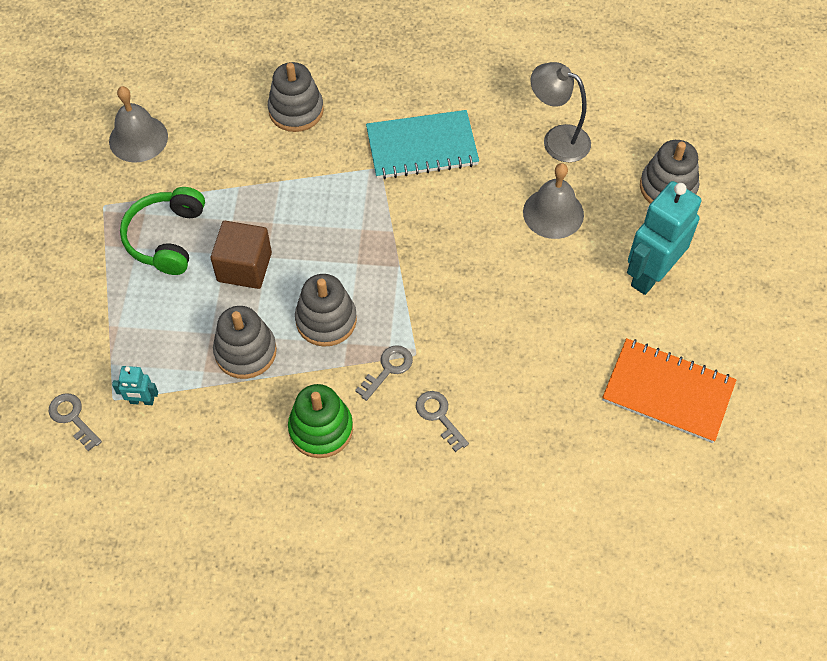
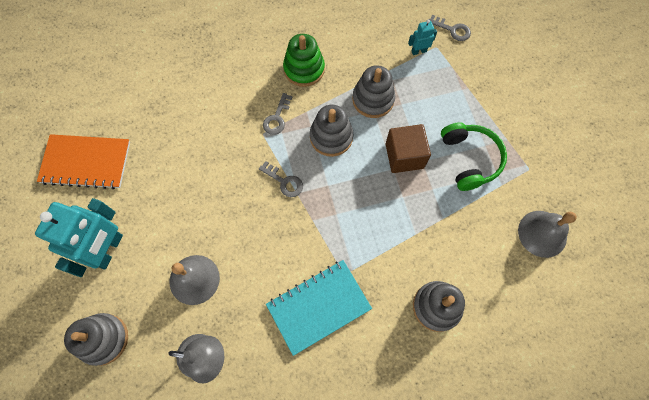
camera: 160 degrees right, 10 degrees up
(439, 416) = (234, 99): grey key -> grey key (284, 181)

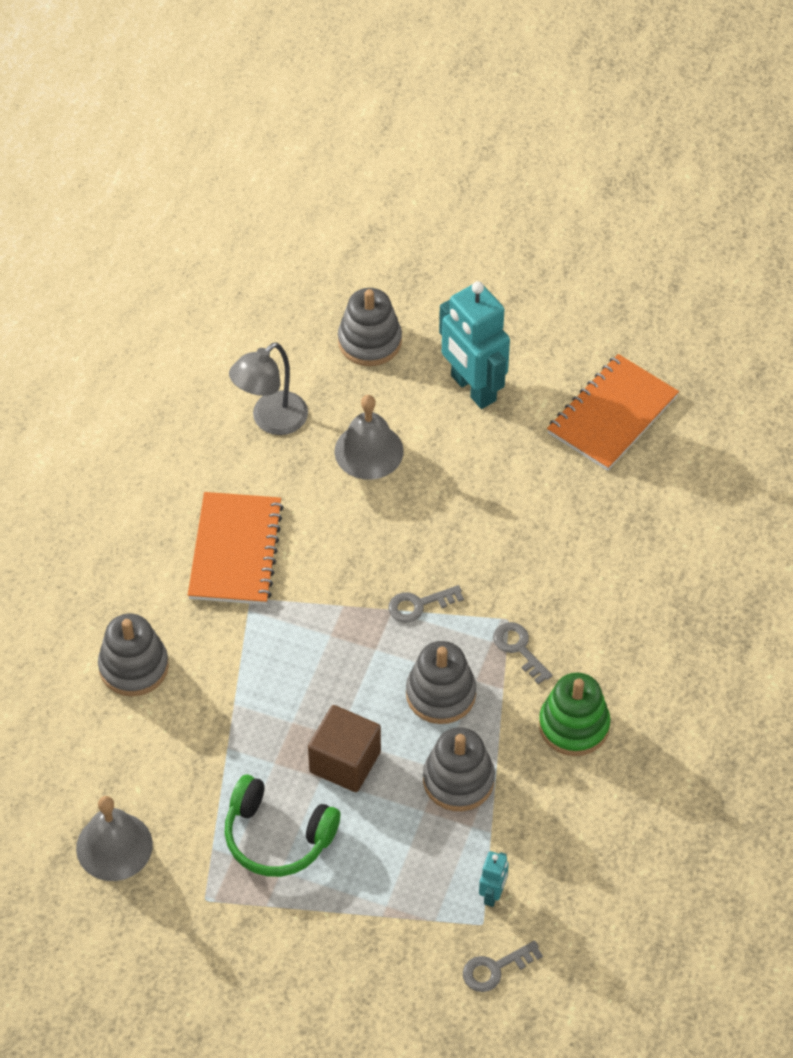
camera: 125 degrees right, 15 degrees down
(318, 307) = (235, 551): turquoise notebook -> orange notebook

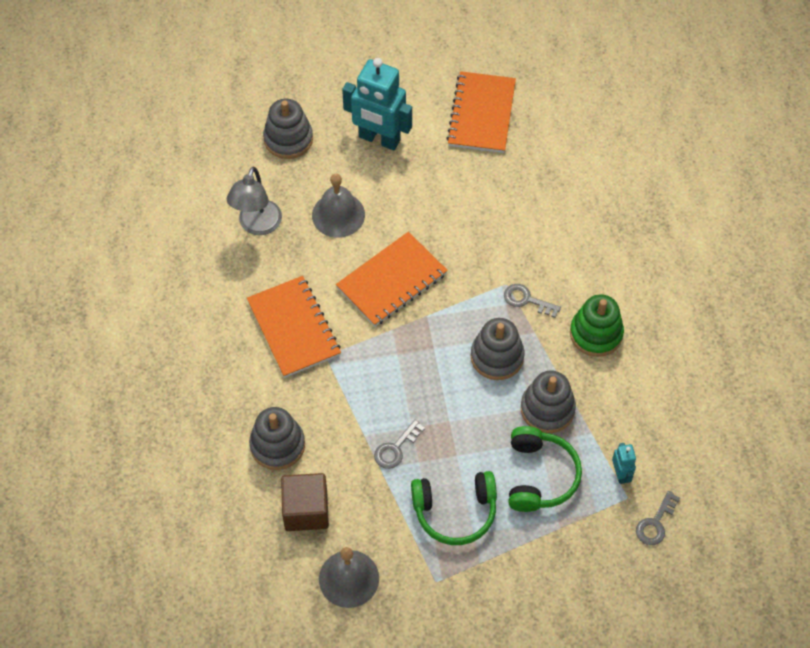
camera: 30 degrees left, 5 degrees up
(345, 762) = (465, 436): brown cube -> brown cube (306, 510)
(379, 552) = (391, 281): none -> orange notebook
(399, 848) = (540, 476): none -> green headphones
(419, 605) = (442, 303): grey key -> grey key (395, 448)

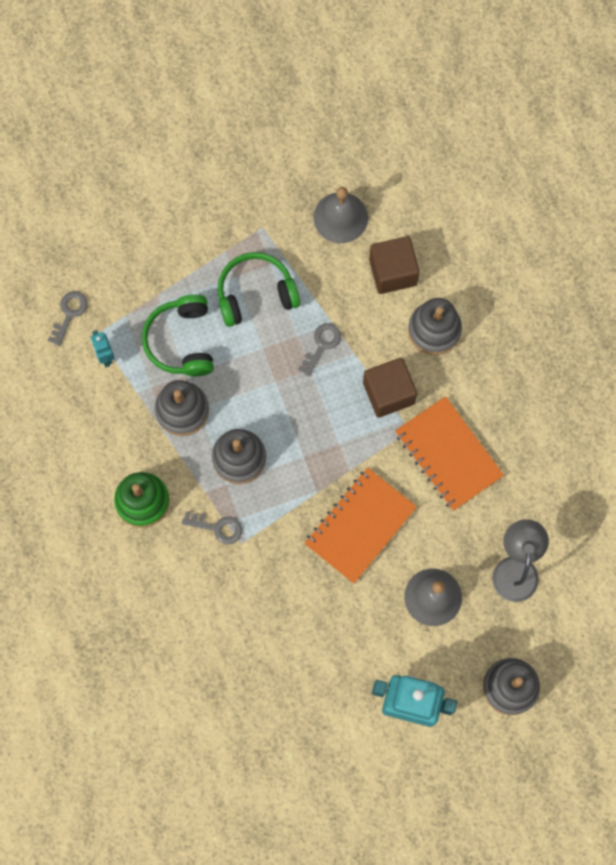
camera: 170 degrees right, 15 degrees up
(338, 392) = (388, 393): none -> brown cube
(481, 114) = (299, 761): orange notebook -> none

